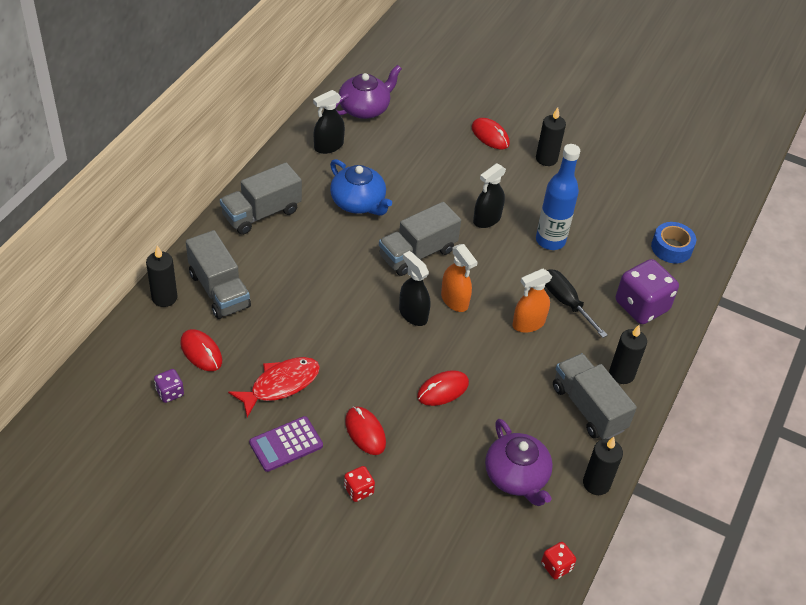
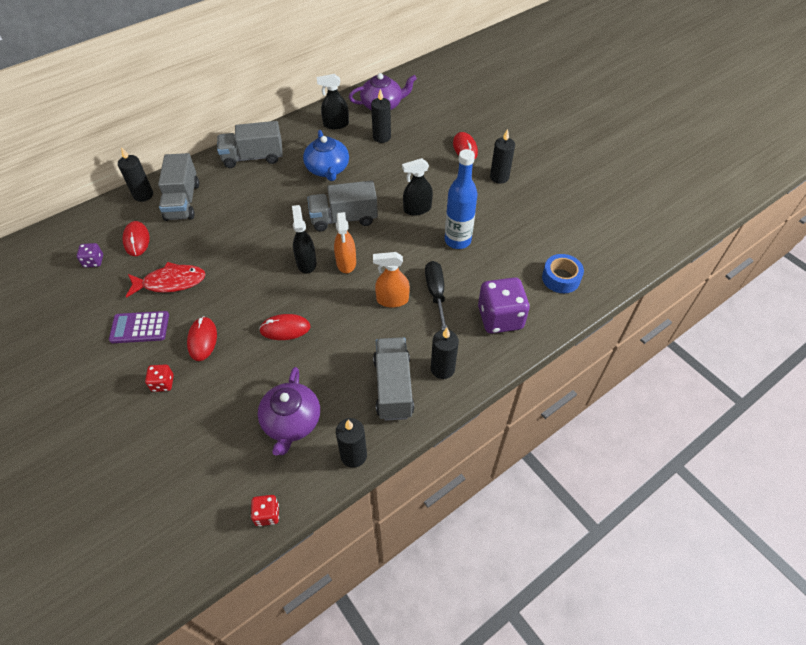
camera: 30 degrees right, 5 degrees up
(391, 147) = (381, 137): none -> black candle

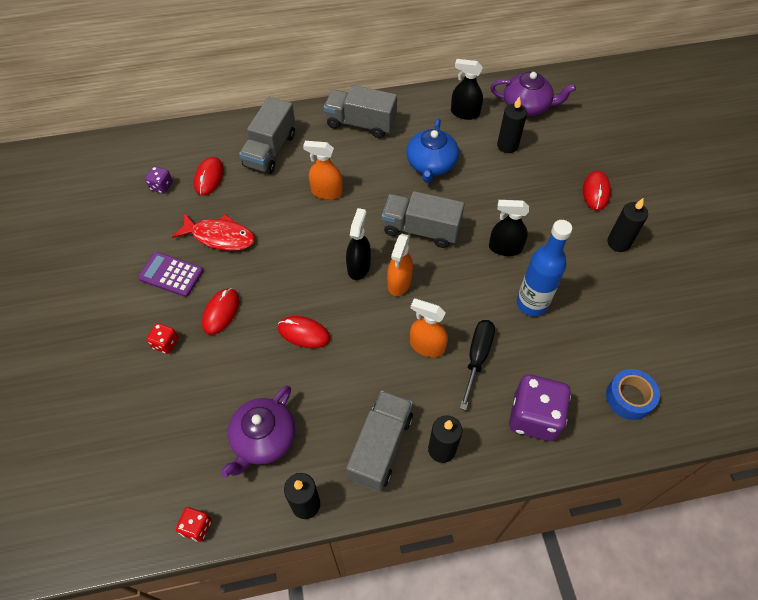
camera: 25 degrees right, 5 degrees up
(143, 195) = (236, 129): black candle -> none
(249, 217) = (326, 192): none -> orange spray bottle

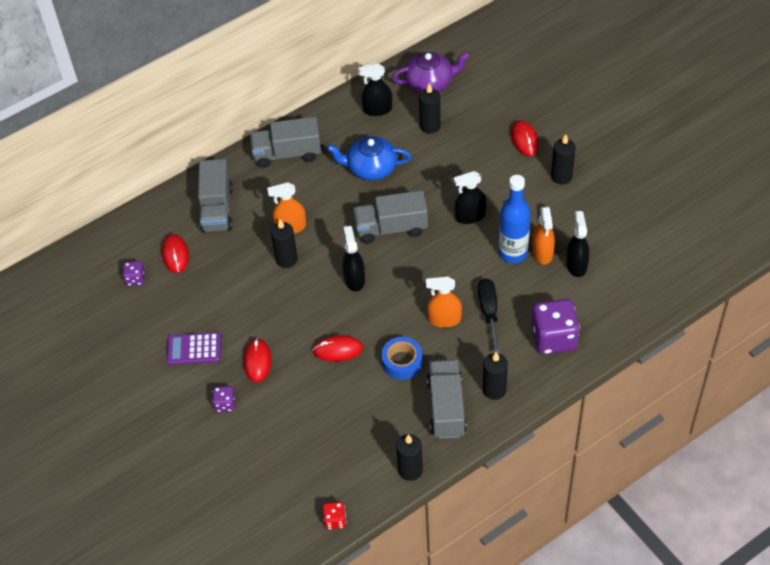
camera: 20 degrees left, 5 degrees down
(165, 343) = (225, 404): red dice -> purple dice
(220, 236) = (217, 301): red fish -> none
(263, 439) = (350, 440): purple teapot -> none
(305, 221) = (286, 259): none -> black candle
(399, 282) = (396, 279): orange spray bottle -> orange spray bottle (542, 253)
(431, 164) = (371, 168): blue teapot -> blue teapot turned 105 degrees clockwise
(595, 343) = (576, 265): none -> black spray bottle
(629, 398) = (619, 295): blue tape -> blue tape (402, 362)

